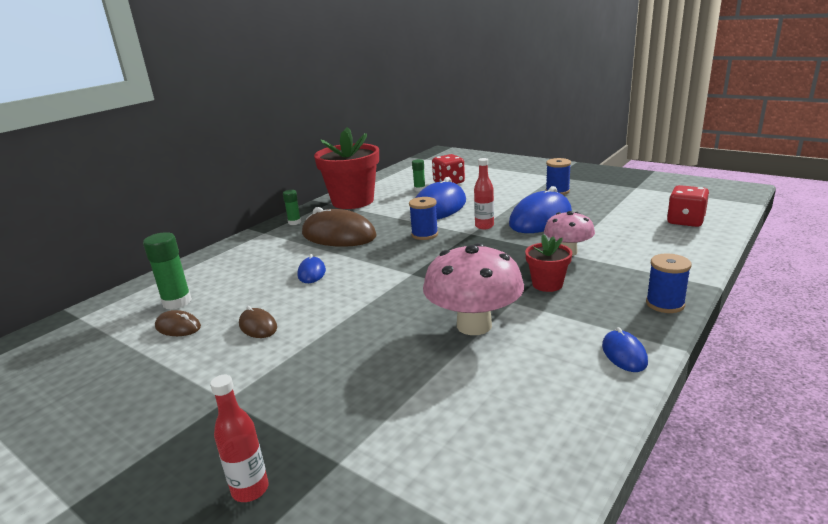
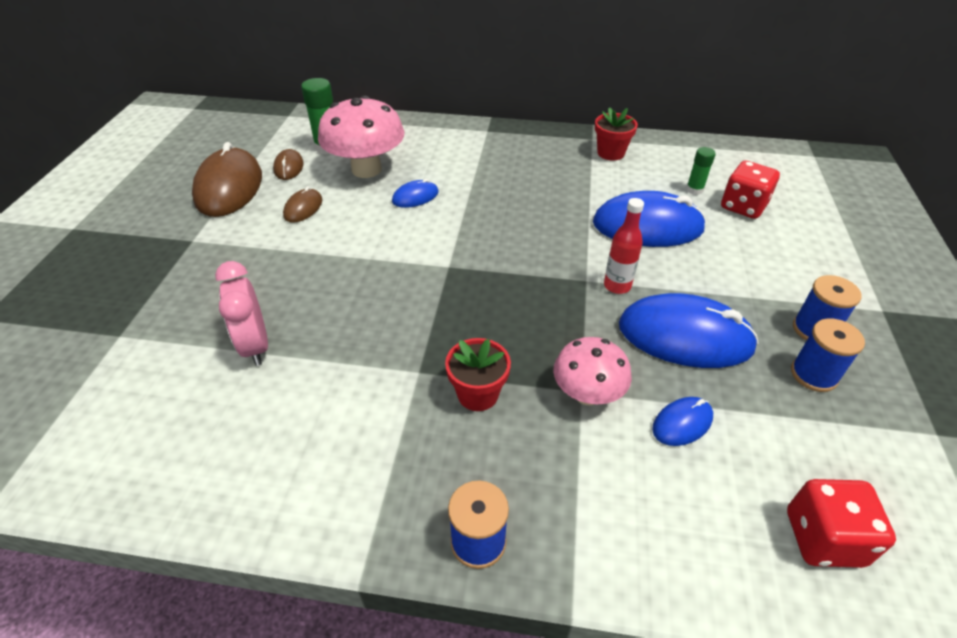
camera: 60 degrees right, 20 degrees up
(250, 489) = (87, 301): red bottle -> none
(294, 222) = (524, 138): green glue stick -> none
(338, 235) = (511, 179): brown mouse -> brown mouse (229, 187)
(353, 201) = (610, 153): red flower pot -> red flower pot, size x0.49
(424, 234) = (555, 242): blue spool -> blue spool (813, 374)
(428, 371) = (255, 345): none -> pink clock
(474, 325) = (352, 353): pink mushroom -> pink mushroom (366, 169)
(624, 354) = (329, 511): blue mouse -> blue mouse (682, 423)

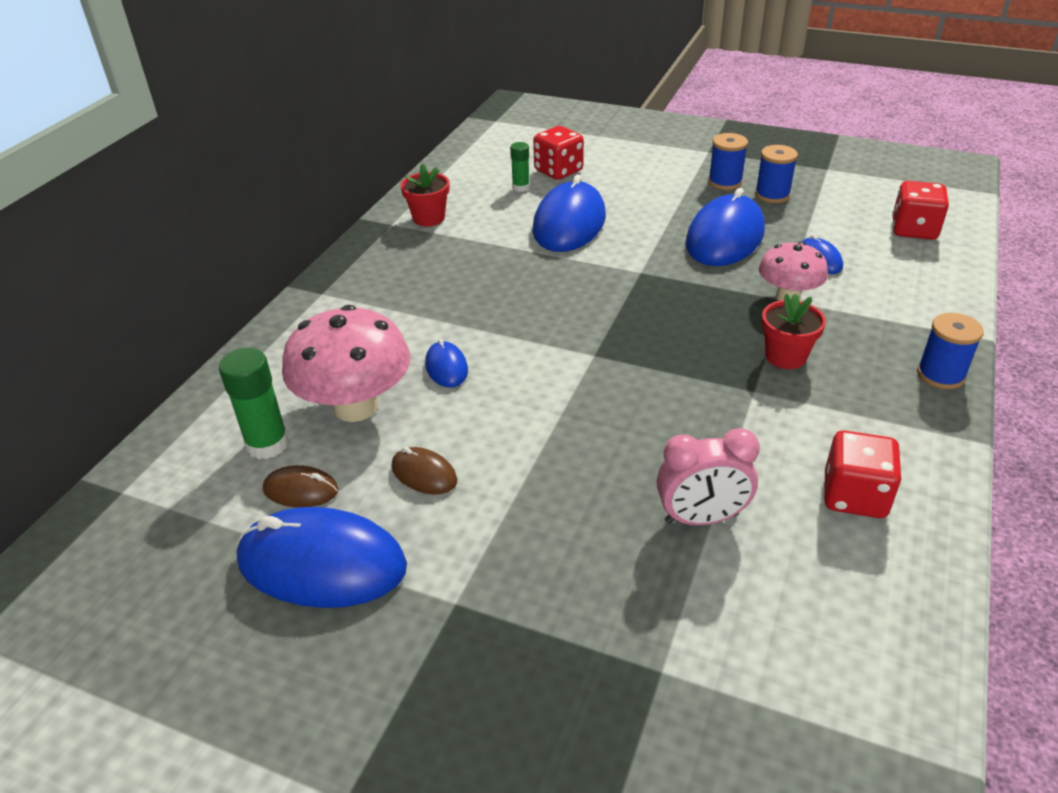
camera: 75 degrees left, 5 degrees down
(229, 187) = (322, 563): brown mouse -> blue mouse
(277, 448) = (854, 496): none -> red dice
(617, 286) = (653, 257): red bottle -> none

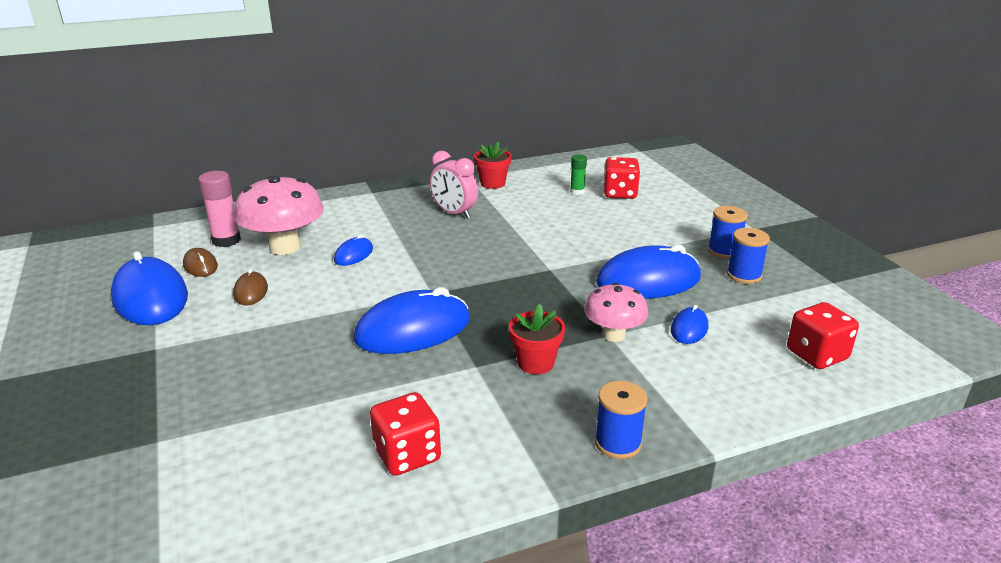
camera: 45 degrees right, 10 degrees down
(267, 444) = (226, 240): green glue stick -> pink glue stick
(569, 223) = (564, 223): blue mouse -> blue mouse (413, 329)
(701, 518) = (312, 399): pink clock -> pink clock (454, 213)

